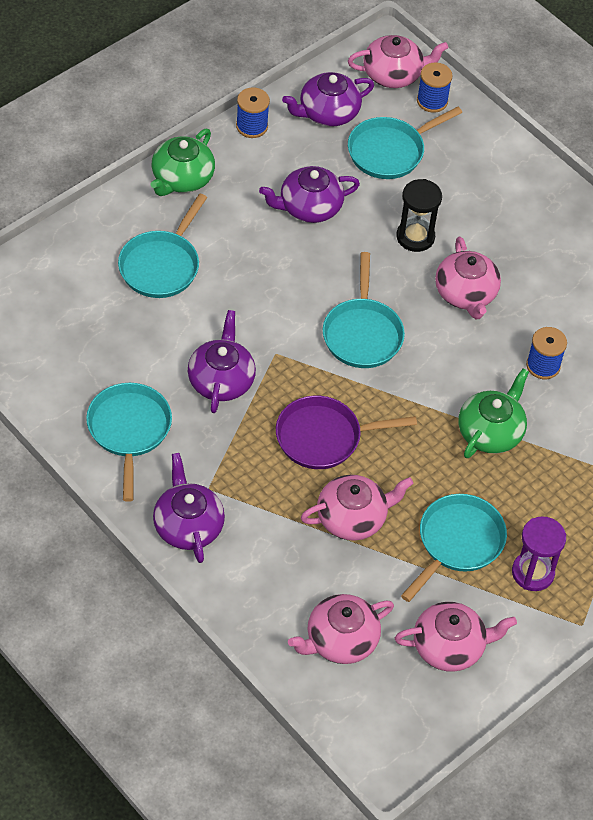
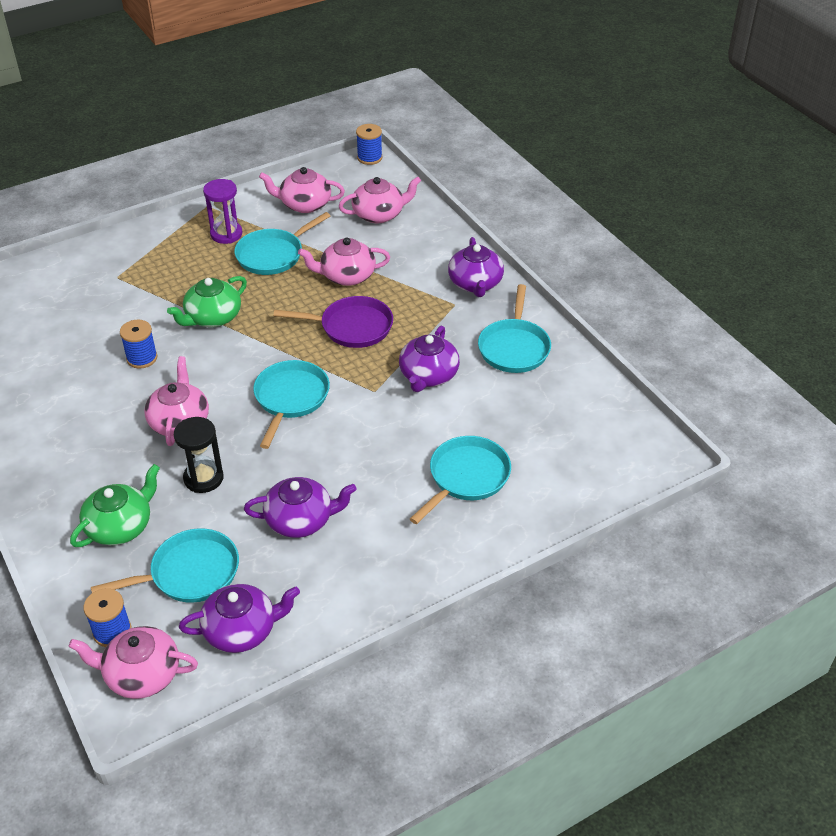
camera: 165 degrees left, 10 degrees down
(182, 178) = (429, 566): green teapot -> green teapot (120, 526)
(252, 126) = (336, 622): blue spool -> blue spool (369, 158)

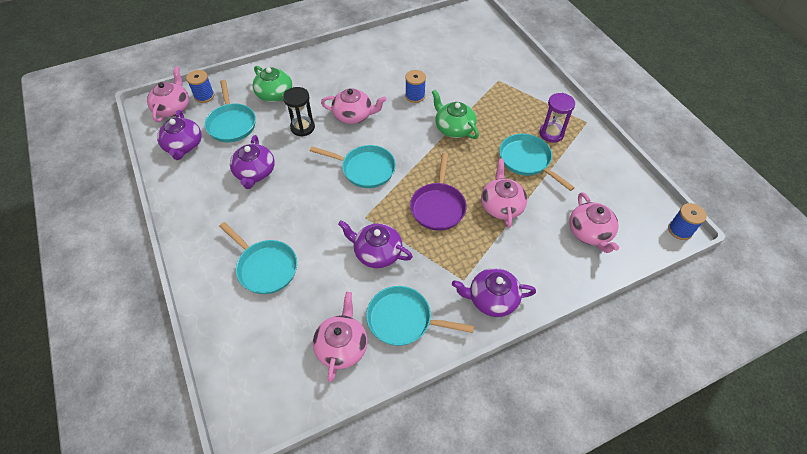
camera: 95 degrees right, 10 degrees up
(304, 204) = (597, 181): pink teapot -> pink teapot (342, 346)

